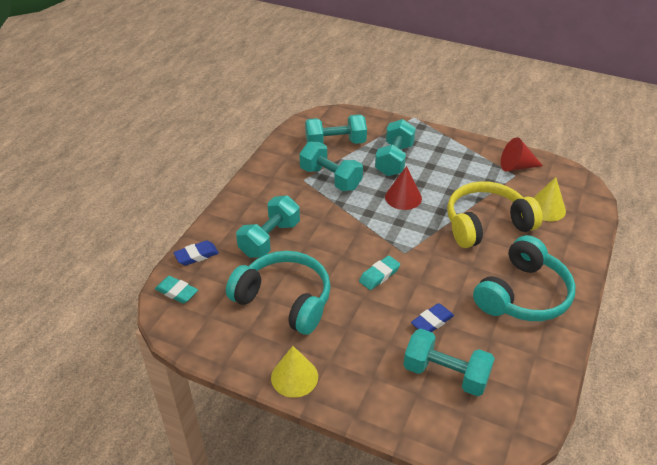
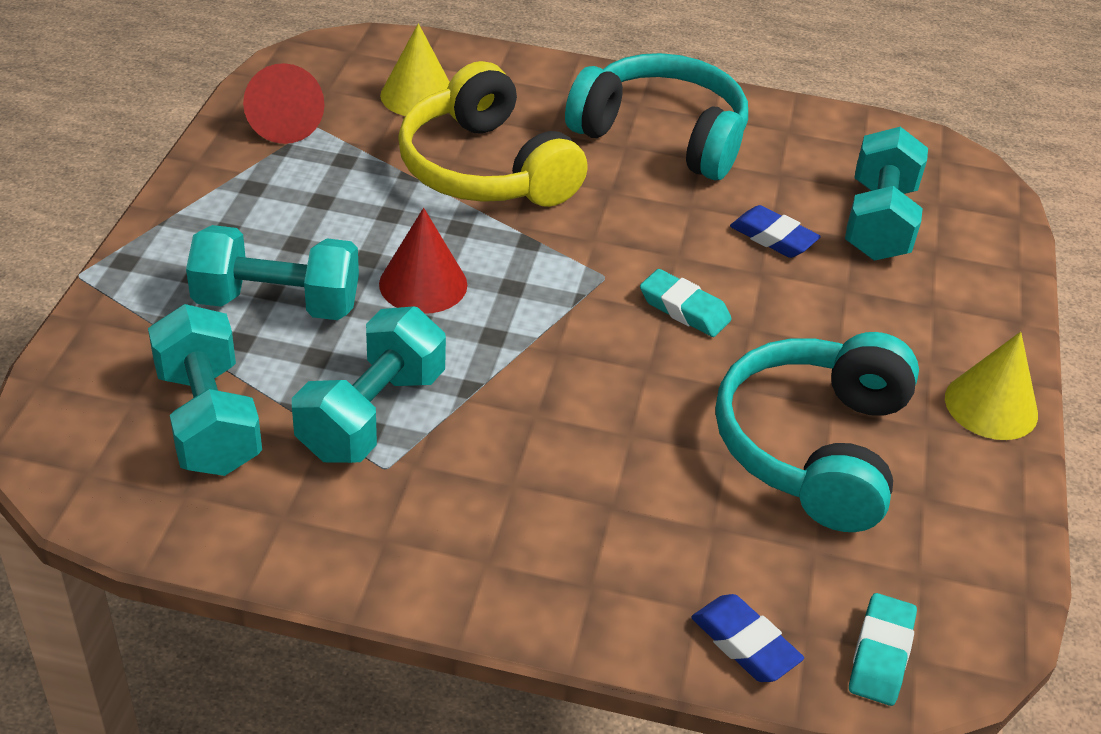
camera: 105 degrees left, 0 degrees up
(270, 239) = (634, 502): turquoise dumbbell -> none

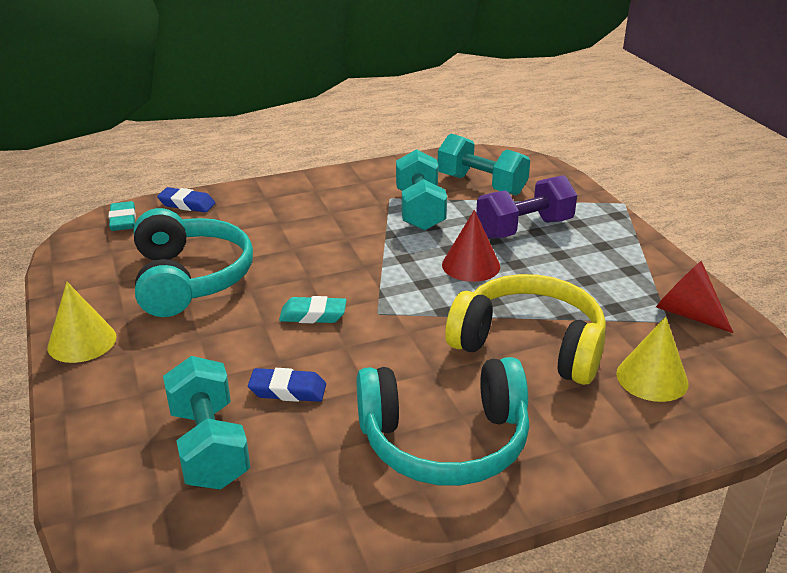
camera: 150 degrees right, 10 degrees down
(277, 303) = (524, 229): turquoise dumbbell -> purple dumbbell

